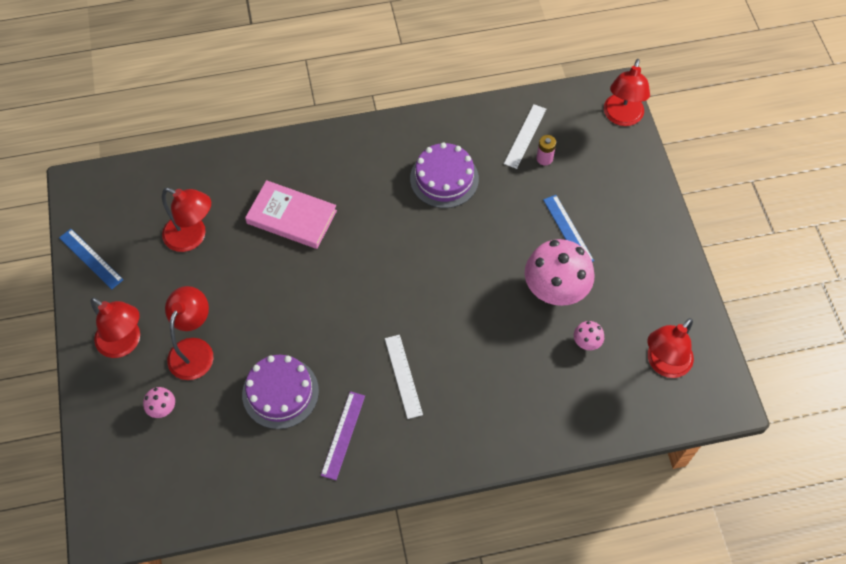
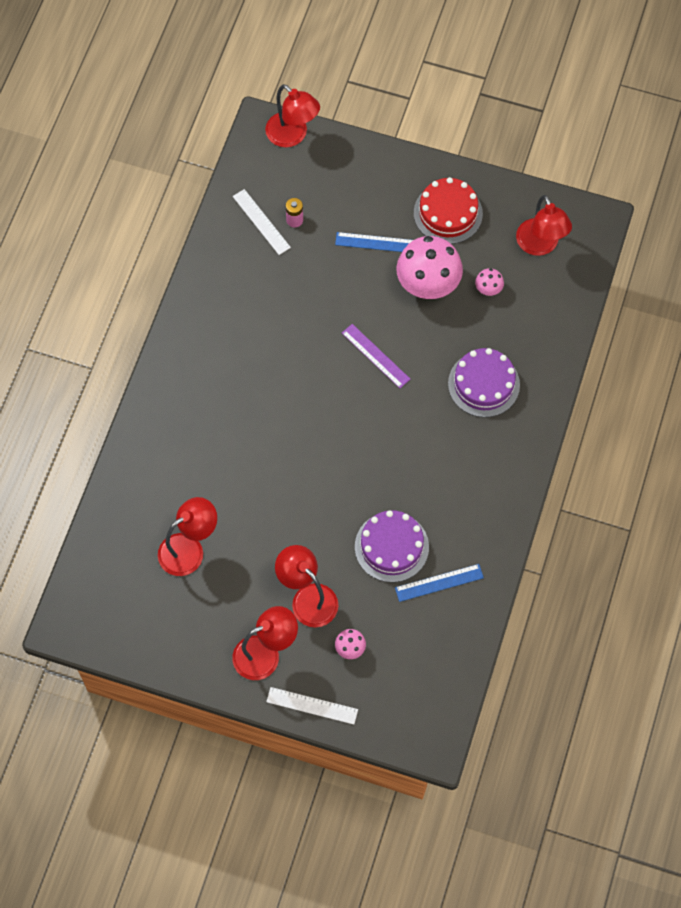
camera: 60 degrees left, 5 degrees up
(91, 258) = (156, 647): blue ruler -> blue ruler (439, 582)
(291, 217) = (222, 455): pink book -> none
(343, 435) = (459, 516): purple ruler -> purple ruler (375, 356)
(403, 376) = (434, 443): white ruler -> white ruler (312, 705)
(444, 178) = (263, 310): purple cake -> purple cake (483, 384)
(638, 270) = (448, 213): none -> red cake

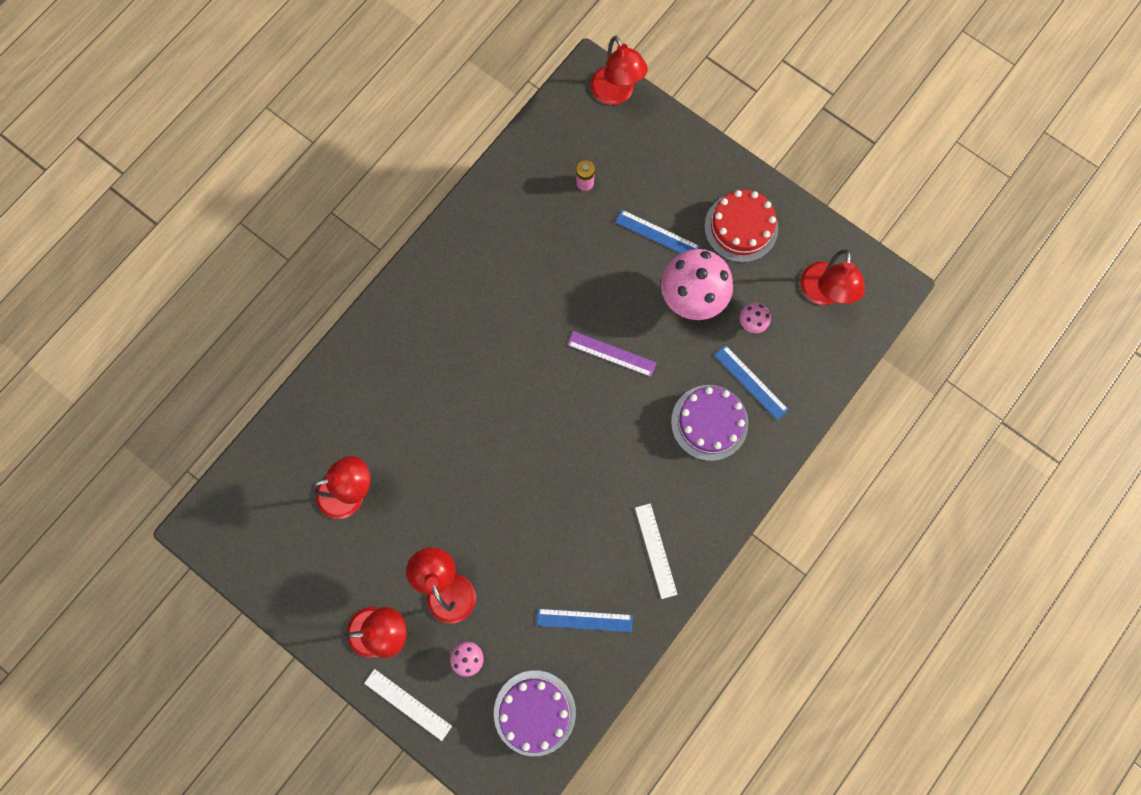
camera: 20 degrees right, 10 degrees up
(261, 222) = (551, 173): white ruler -> white ruler (655, 550)
(375, 356) = (611, 354): purple ruler -> purple ruler turned 45 degrees counterclockwise
(391, 547) = (551, 563): purple cake -> purple cake (534, 712)
(506, 339) = (751, 382): none -> blue ruler

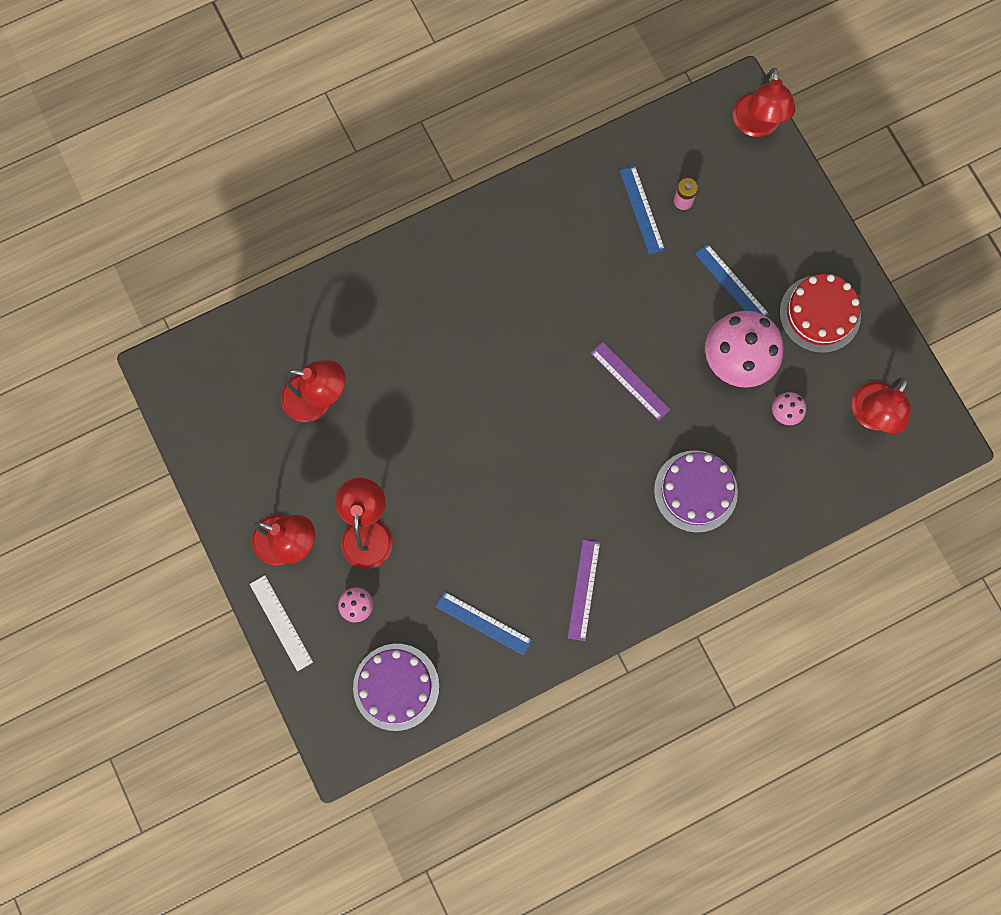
camera: 25 degrees right, 0 degrees up
(655, 550) = (584, 589): white ruler -> purple ruler
(751, 382) = (756, 470): blue ruler -> blue ruler (642, 209)

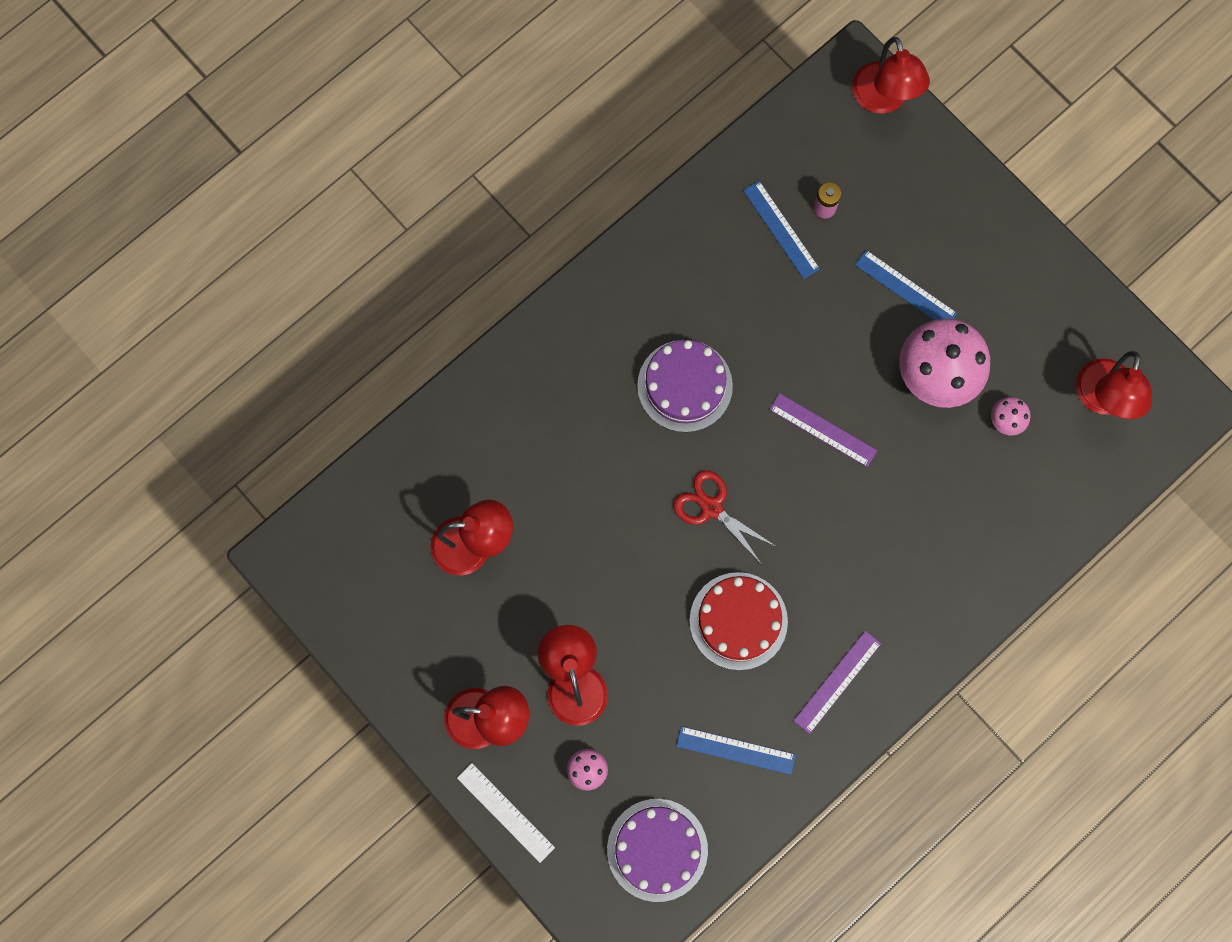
camera: 15 degrees left, 0 degrees up
(520, 420) = (711, 508): none -> red scissors
(584, 589) = (837, 682): purple ruler -> purple ruler turned 45 degrees clockwise
(695, 491) = (931, 536): purple cake -> purple cake (685, 386)
(820, 314) = (1013, 298): red cake -> red cake (738, 621)

